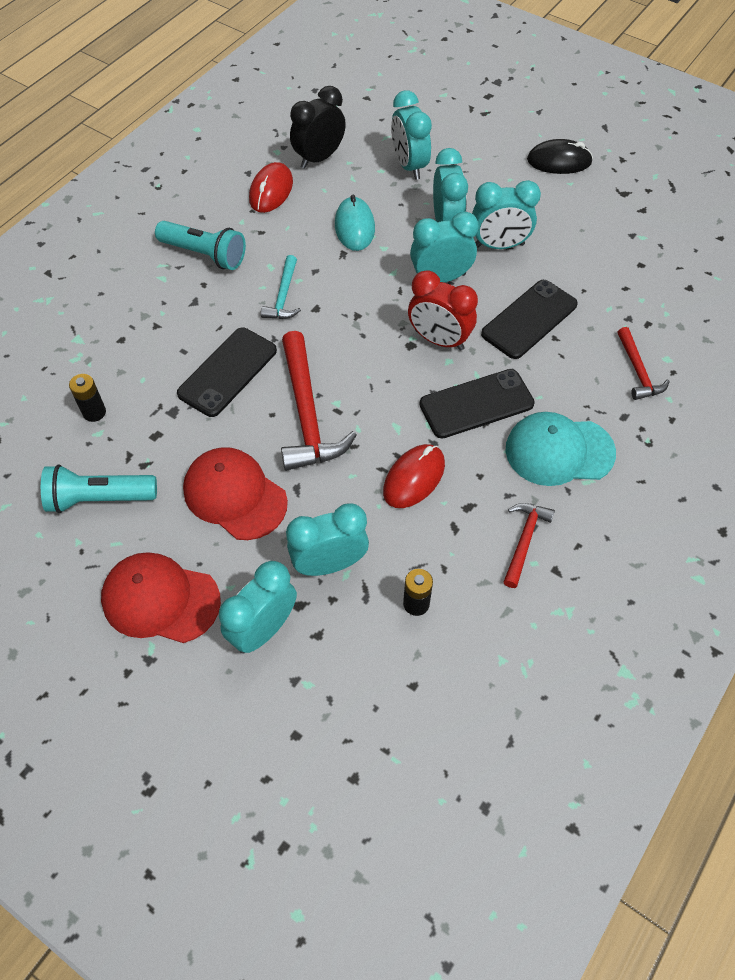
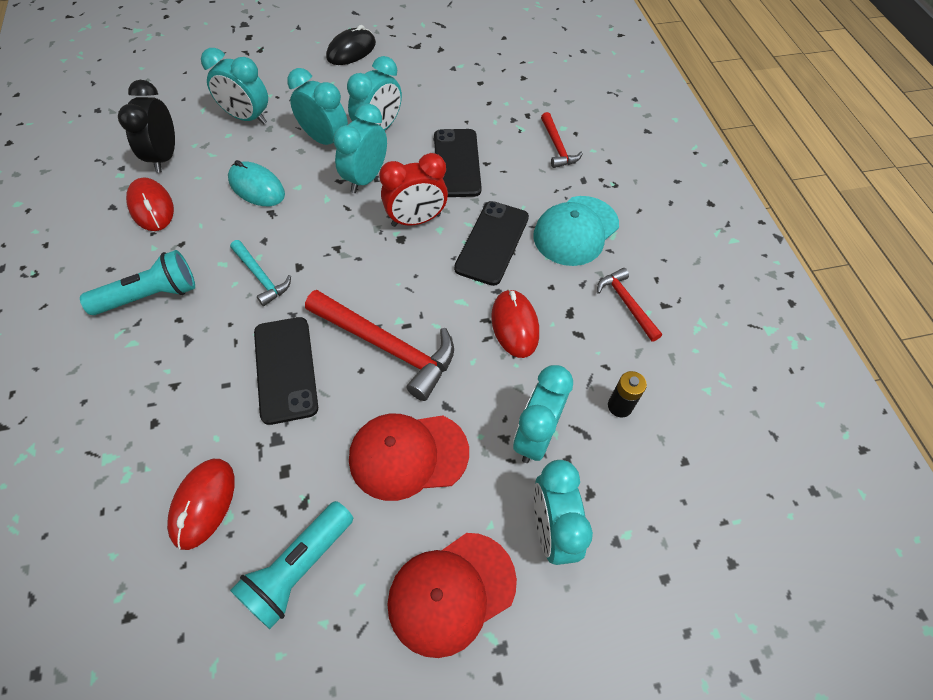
camera: 50 degrees left, 0 degrees up
(94, 412) = (203, 504): black battery -> red mouse
(638, 371) = (557, 147): red hammer -> red hammer turned 45 degrees clockwise

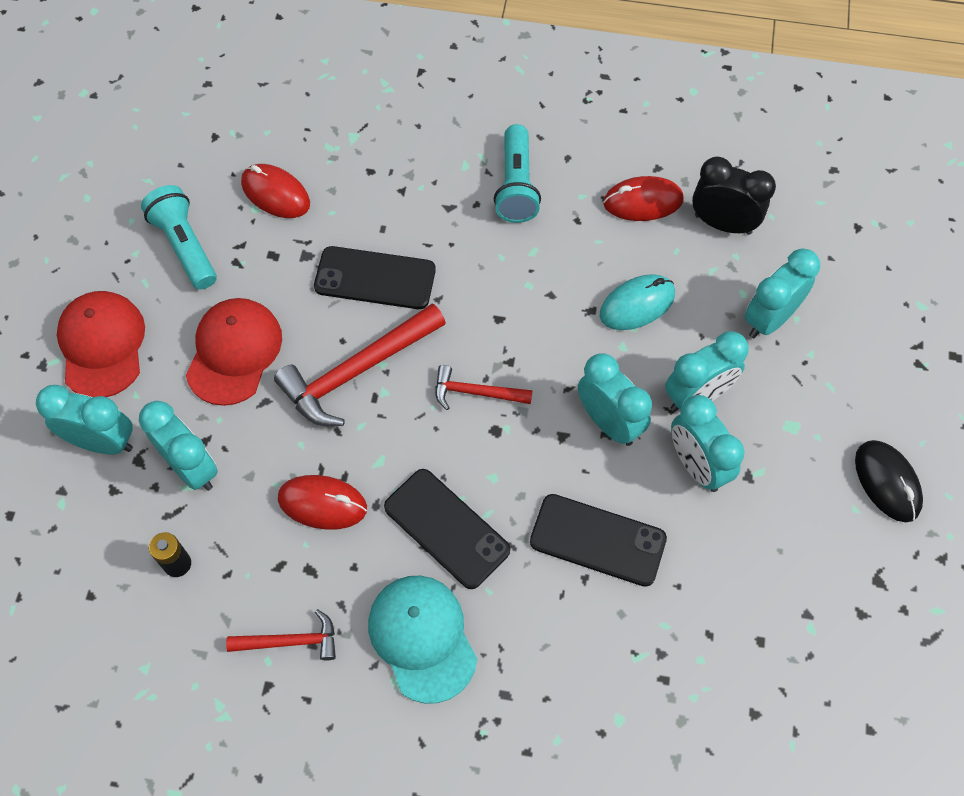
camera: 115 degrees right, 5 degrees up
(261, 277) = (499, 281): turquoise hammer -> none
(416, 220) = (517, 456): red clock -> none
(557, 147) = (581, 690): red hammer -> red hammer (476, 392)

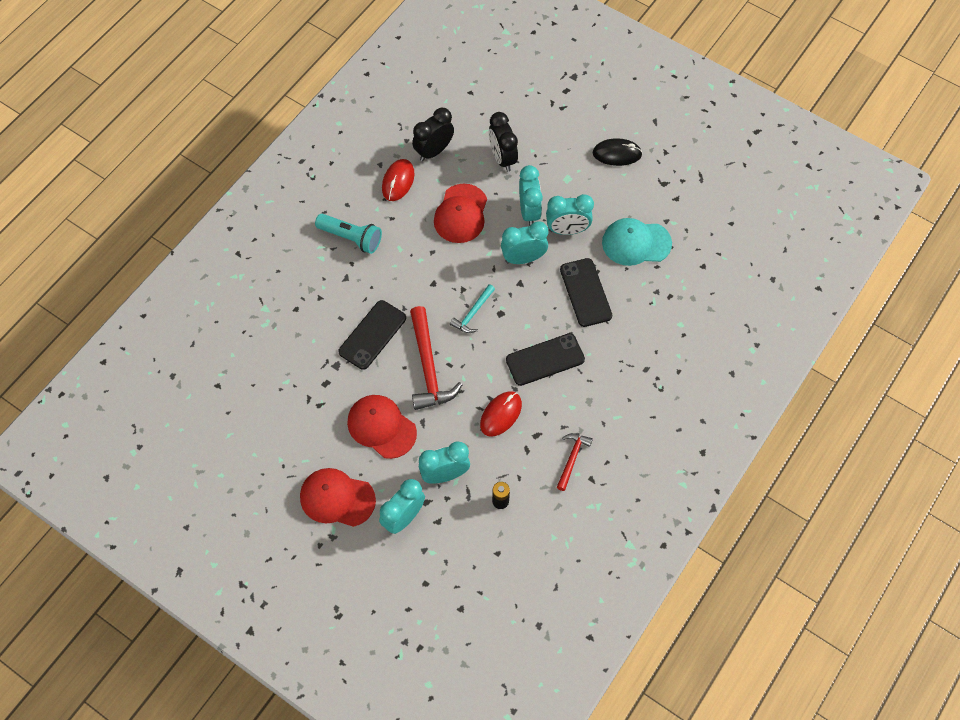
camera: 65 degrees left, 0 degrees up
(185, 246) = (291, 429): turquoise flashlight -> none
(275, 194) = (282, 366): red mouse -> none
(422, 638) = (599, 395): turquoise cap -> turquoise cap (636, 243)
(476, 392) = (473, 313): red hammer -> turquoise hammer
(598, 540) = (585, 292): black phone -> black phone turned 60 degrees counterclockwise
(637, 304) = (461, 214): turquoise mouse -> red cap
(769, 319) = (502, 158): turquoise clock -> black clock

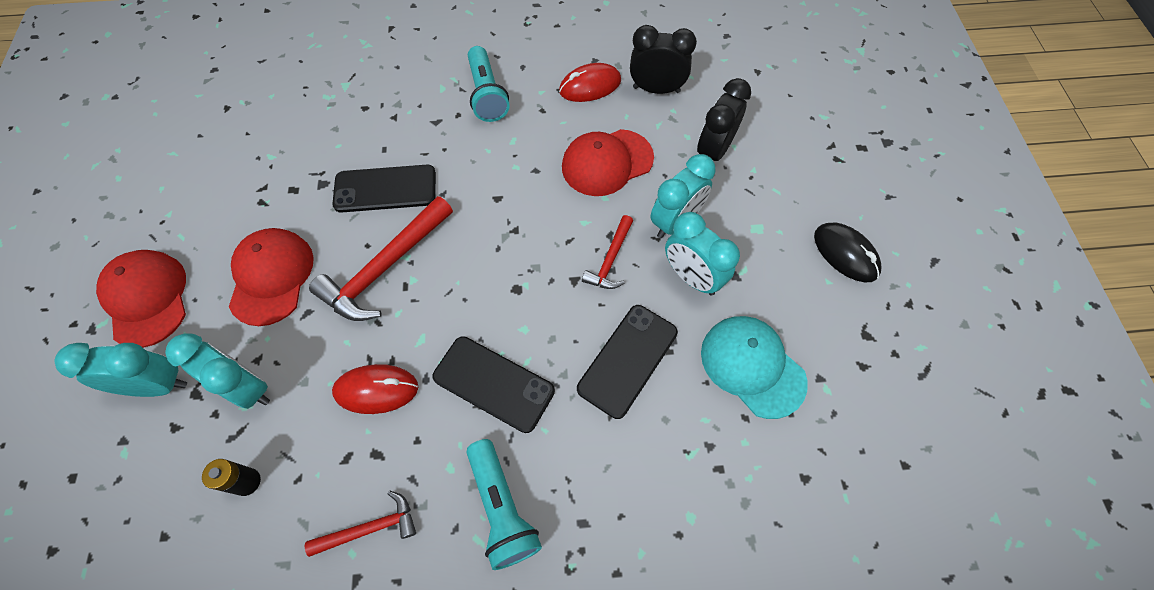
camera: 50 degrees right, 0 degrees up
(473, 313) = (492, 261): turquoise hammer -> none
(523, 258) = (610, 260): turquoise clock -> red hammer
(611, 397) = (502, 508): none -> turquoise flashlight

